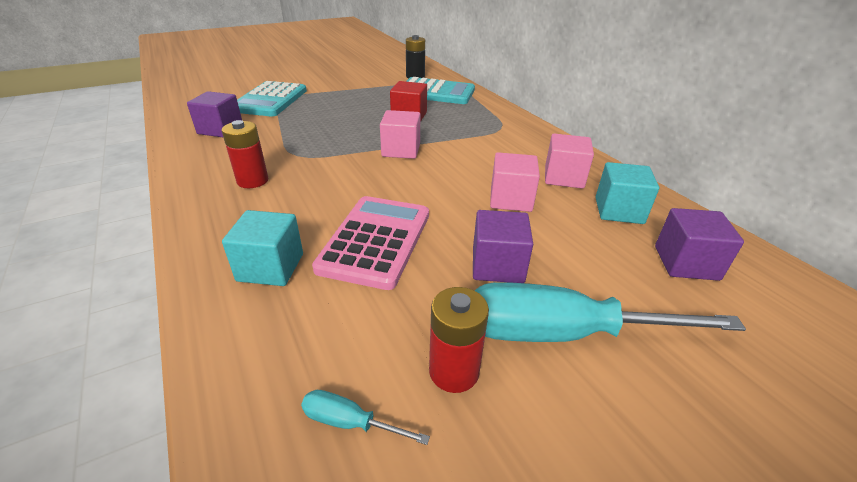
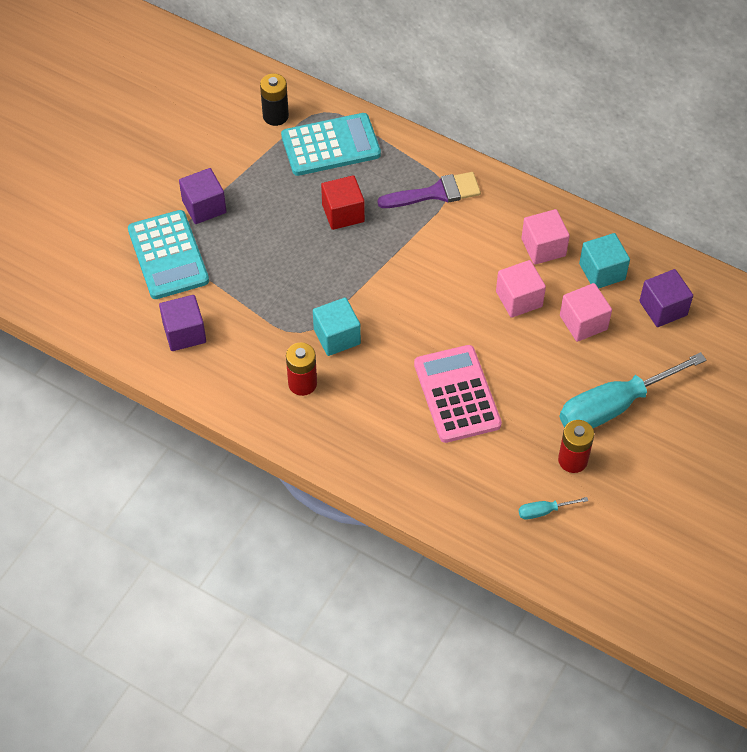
camera: 30 degrees left, 20 degrees up
(270, 267) = (411, 452): turquoise cube -> turquoise cube (337, 337)
(401, 150) = (384, 277): pink cube -> pink cube (583, 322)
(491, 127) = (436, 193): none -> purple brush
(497, 265) = (550, 373): purple cube -> purple cube (204, 207)

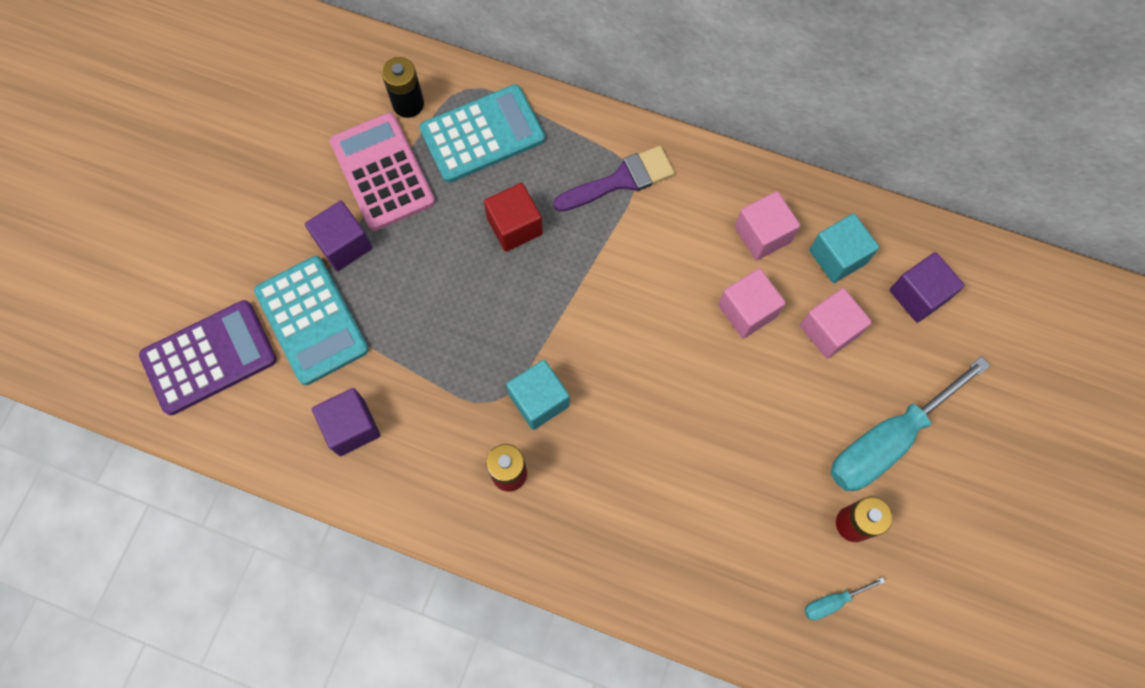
camera: 10 degrees left, 15 degrees up
(83, 269) = (209, 358): none -> purple calculator
(457, 394) = (698, 456): pink calculator -> pink calculator (382, 172)

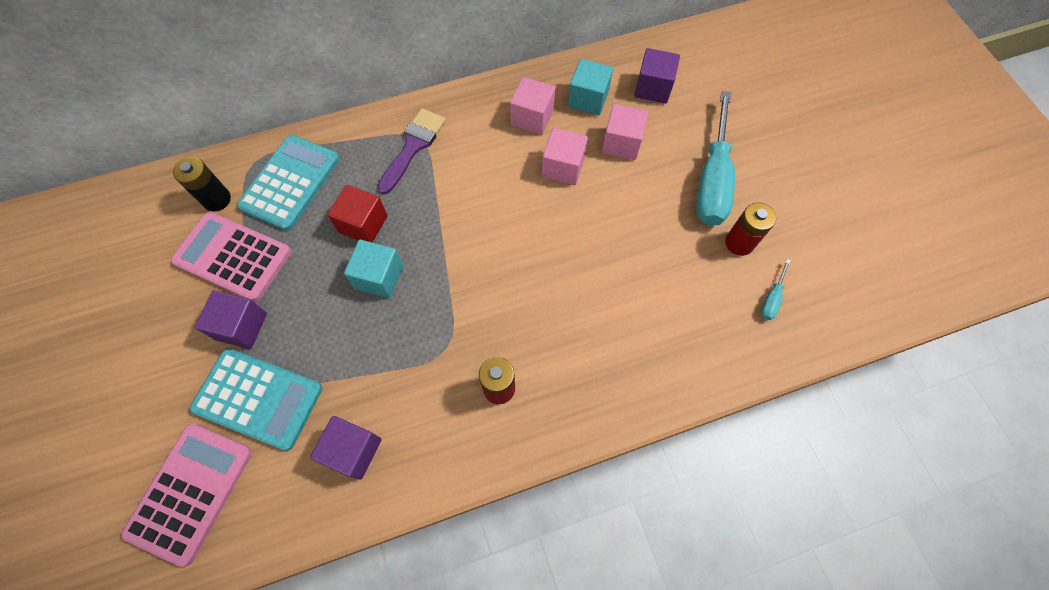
camera: 40 degrees left, 5 degrees down
(209, 358) = (190, 492): purple calculator -> pink calculator
(539, 400) = (477, 323): turquoise cube -> turquoise cube (379, 277)

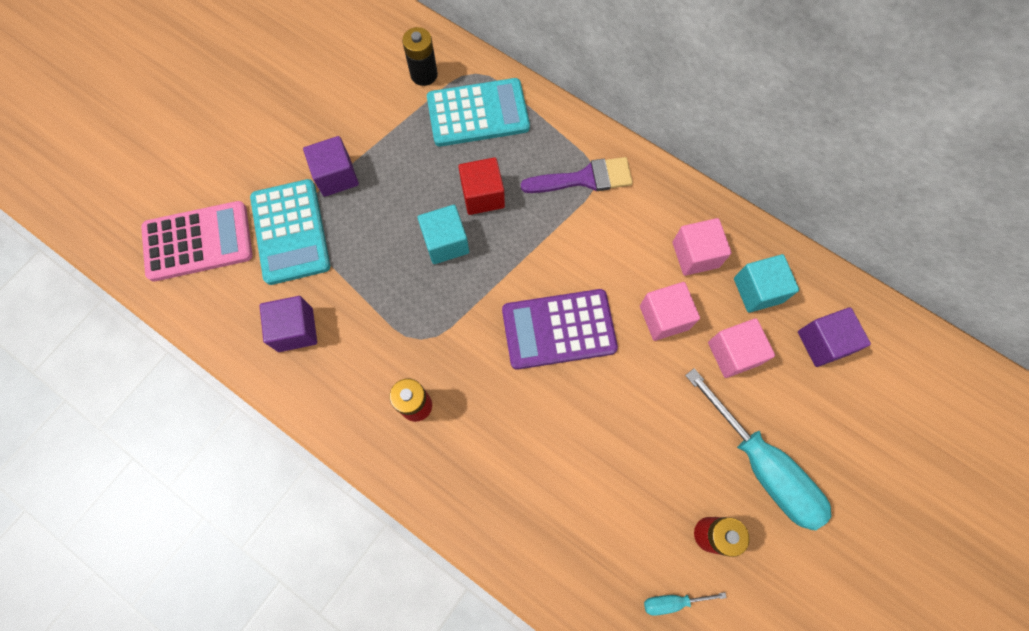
camera: 55 degrees right, 5 degrees up
(233, 257) = (386, 125): pink calculator -> none
(517, 242) = (558, 329): none -> purple calculator
(712, 179) = (762, 466): turquoise screwdriver -> turquoise screwdriver turned 105 degrees counterclockwise

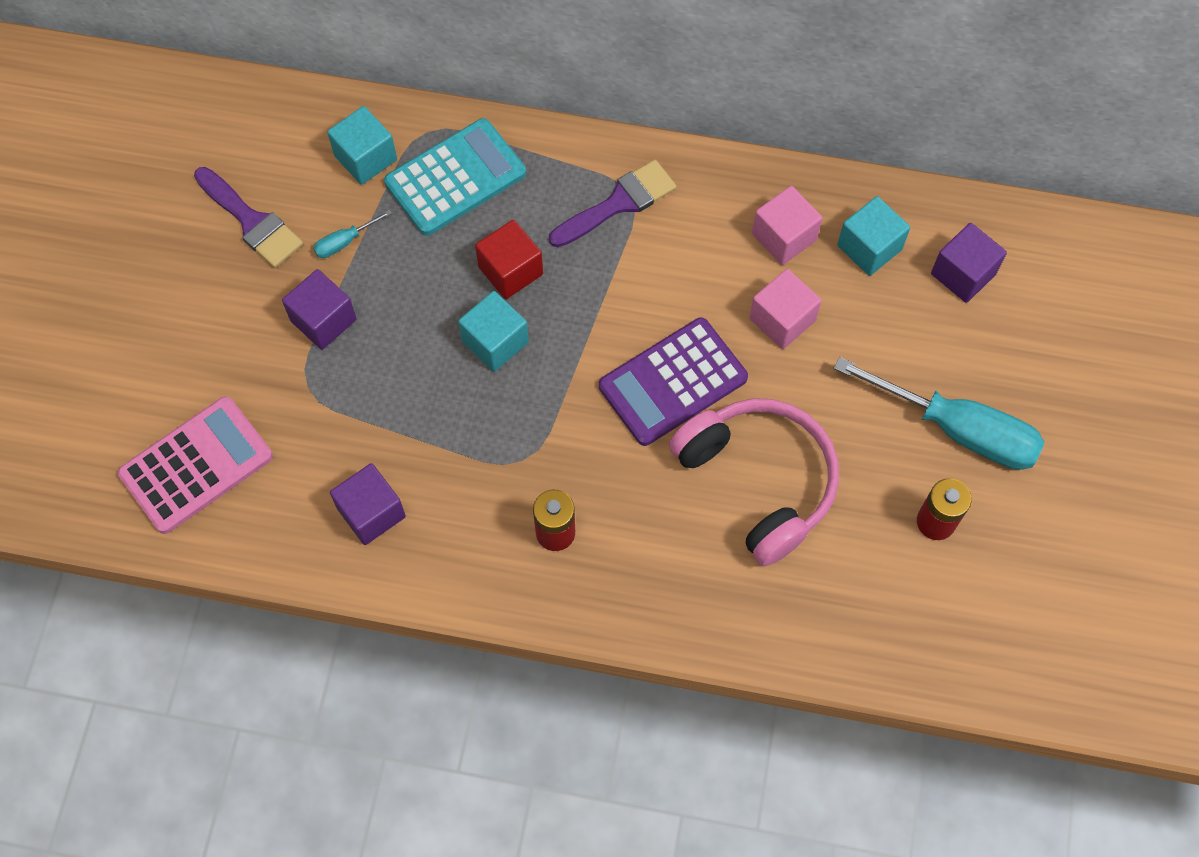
camera: 25 degrees left, 5 degrees down
(291, 232) = (304, 407): turquoise calculator -> none
(325, 87) = (252, 222): none -> purple brush
(424, 74) = (365, 158): black battery -> turquoise cube
(586, 436) = (758, 481): none -> pink headphones
(673, 601) = (928, 605): turquoise screwdriver -> turquoise screwdriver (345, 242)
(733, 353) = (874, 326): pink cube -> none

